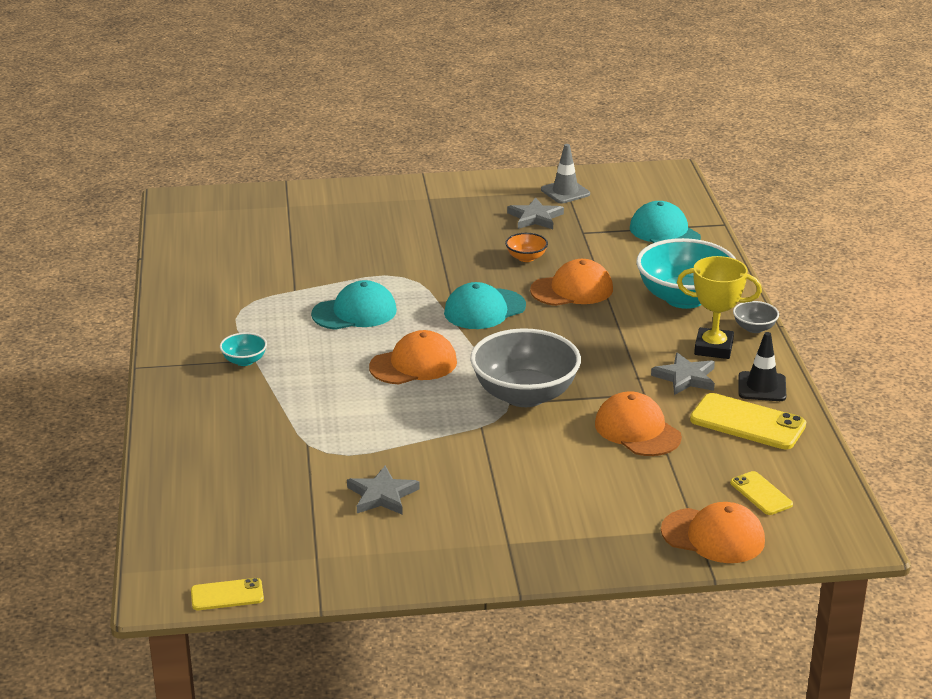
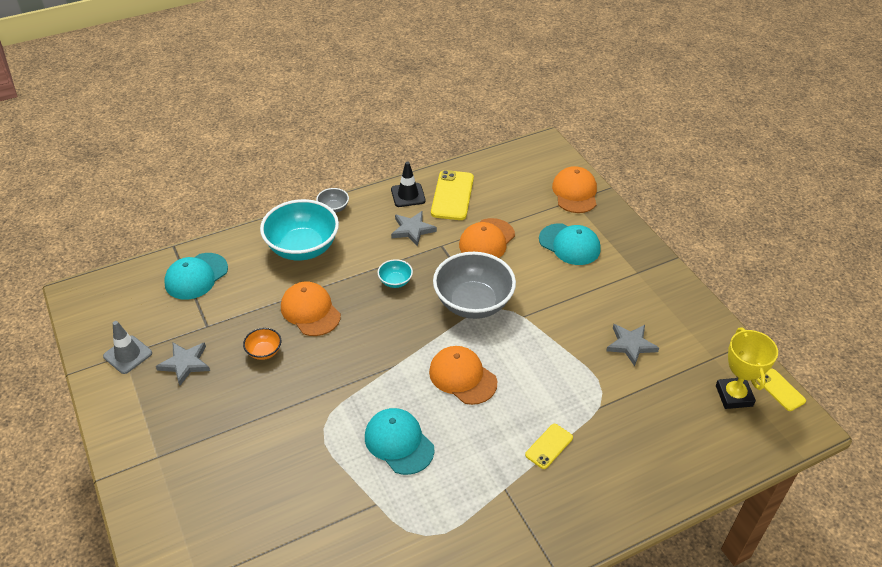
camera: 110 degrees left, 15 degrees up
(244, 361) = (511, 495): turquoise bowl -> turquoise bowl (395, 281)
(484, 309) = (361, 356): turquoise cap -> turquoise cap (569, 244)
(713, 348) = (368, 223): yellow trophy -> yellow trophy (734, 396)
(761, 494) = (523, 181): yellow phone -> yellow phone (549, 446)

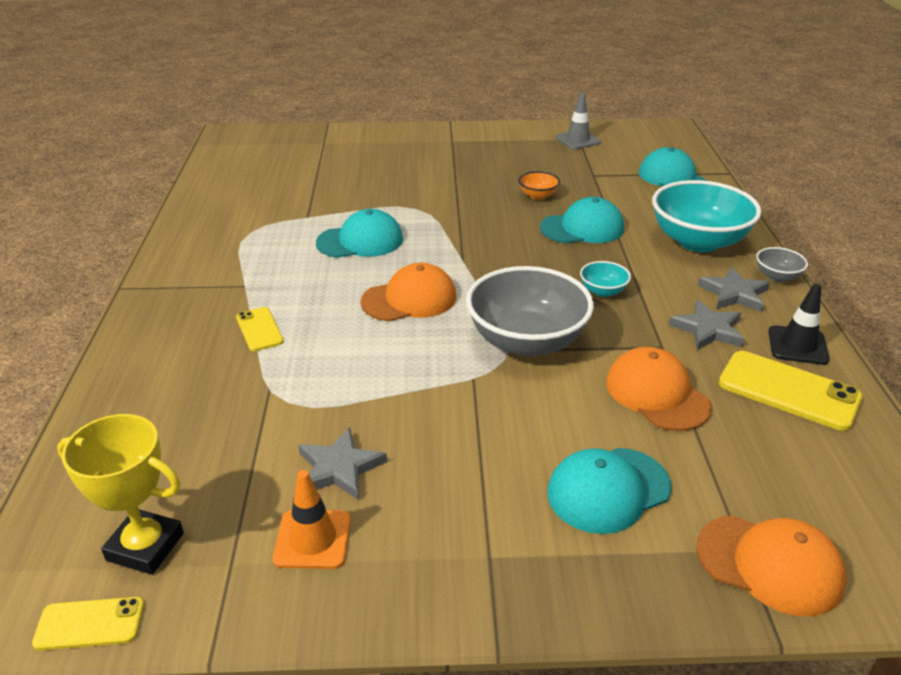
camera: 115 degrees right, 10 degrees down
(185, 364) = (548, 160): grey star -> grey star (734, 293)
(310, 311) = (582, 228): orange cap -> turquoise cap
(678, 335) = (313, 539): none -> orange traffic cone

